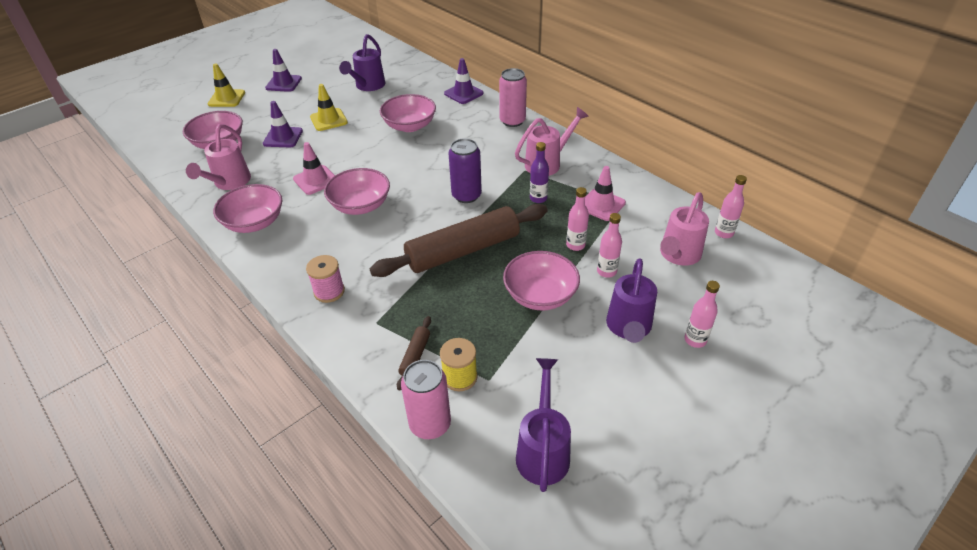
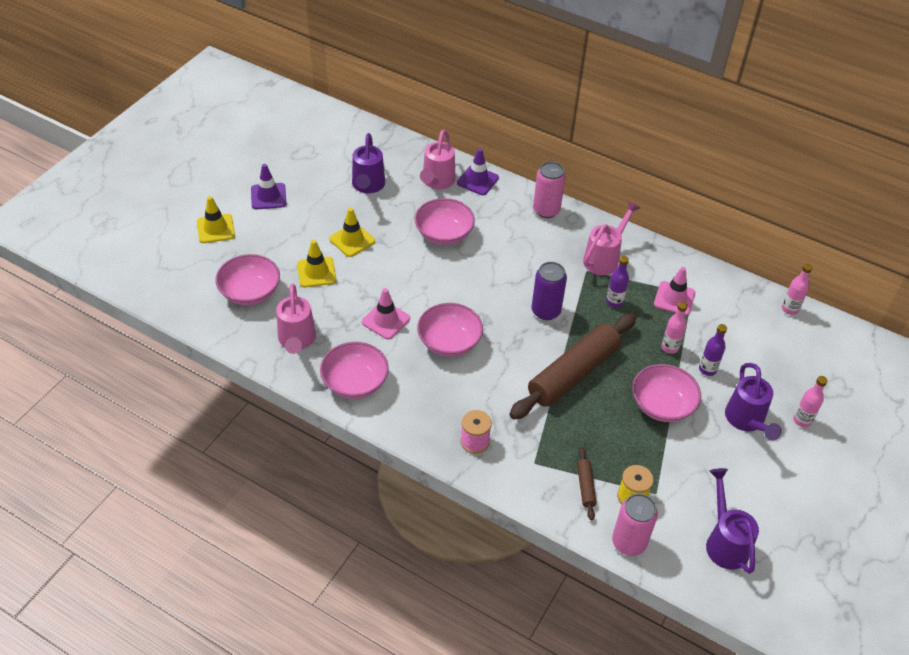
camera: 20 degrees left, 5 degrees up
(283, 137) = (316, 272): purple traffic cone -> yellow traffic cone
(606, 271) = (707, 369): pink bottle -> purple bottle
(678, 255) = (760, 340): pink watering can -> pink watering can (437, 182)

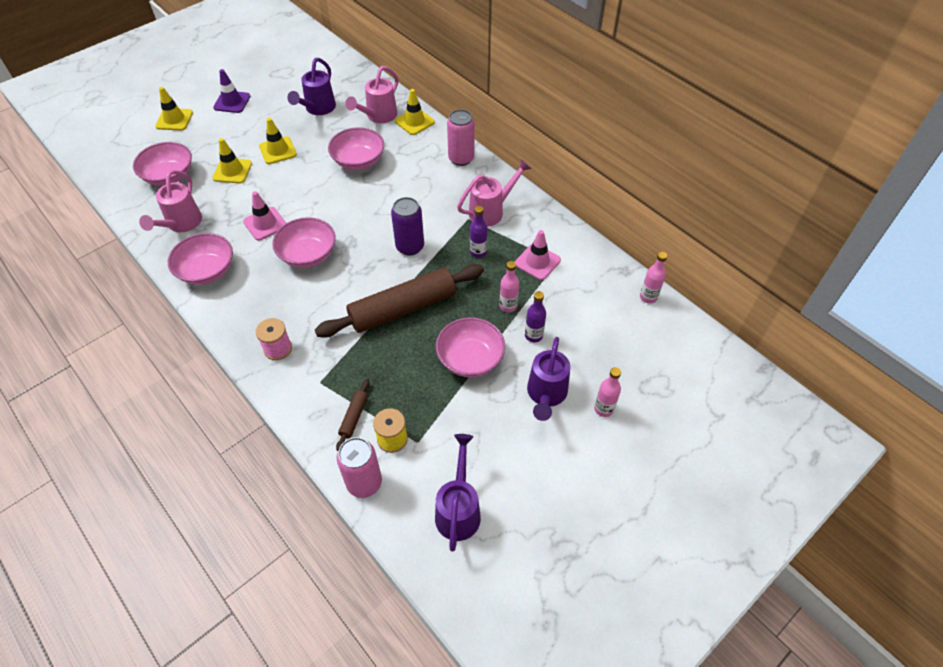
camera: 20 degrees right, 5 degrees up
(477, 180) = (414, 122): purple traffic cone -> yellow traffic cone

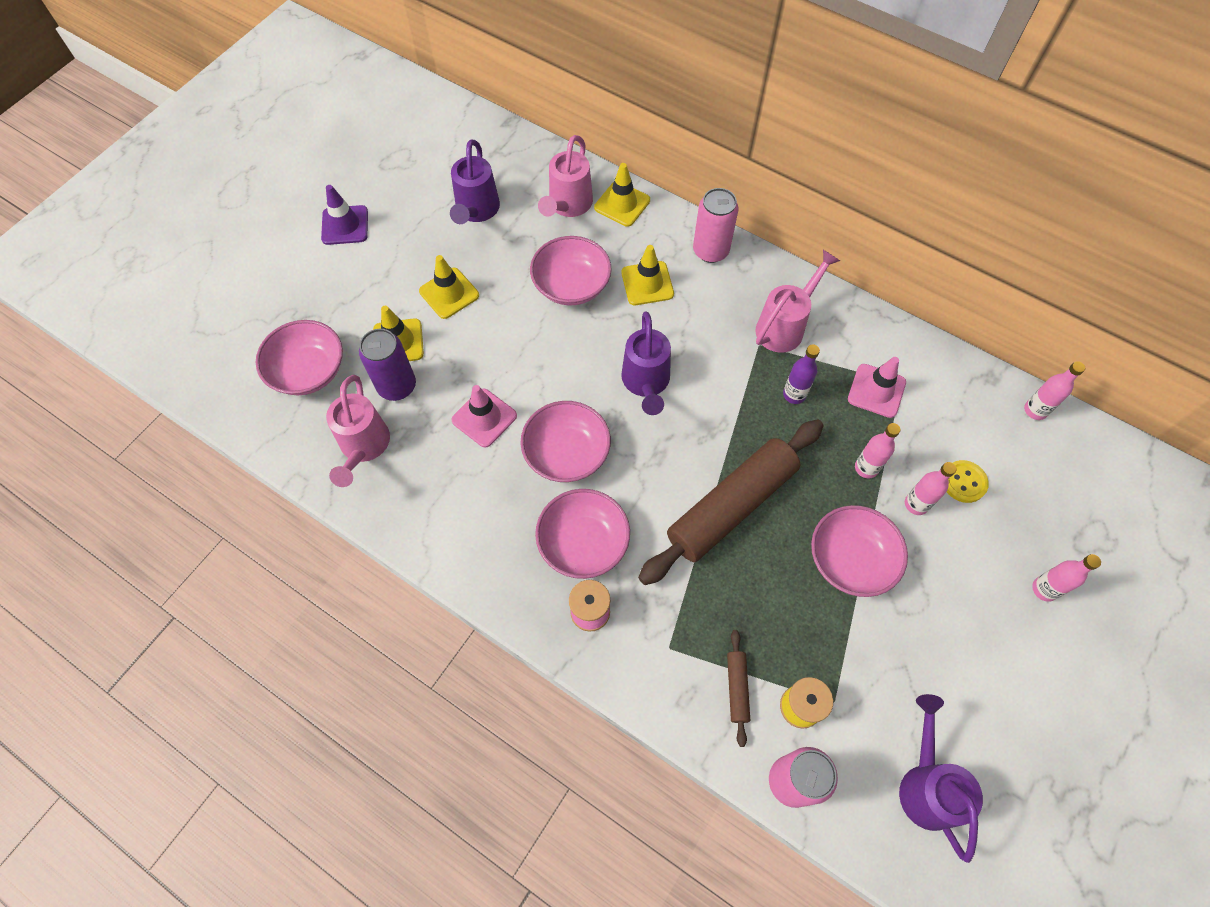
camera: 15 degrees left, 10 degrees up
(174, 119) = (272, 273): yellow traffic cone -> yellow traffic cone (647, 283)
(207, 271) = (436, 514): pink bowl -> pink bowl (583, 543)
(410, 247) = (700, 407): purple can -> purple can (397, 386)
(533, 335) = (916, 504): purple bottle -> pink bottle
(546, 395) = (966, 588): purple watering can -> purple watering can (646, 383)
(574, 330) = (964, 482): none -> yellow button

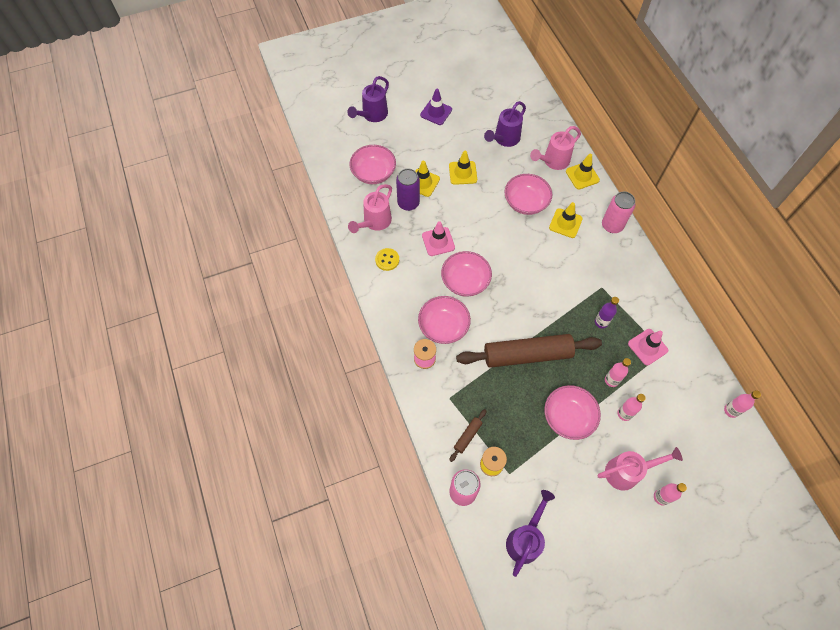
camera: 35 degrees right, 0 degrees up
(646, 383) = (528, 271): purple watering can -> purple watering can (372, 115)
(784, 326) = (622, 286): pink watering can -> pink watering can (627, 472)
(964, 482) = (659, 420): yellow button -> yellow button (387, 260)

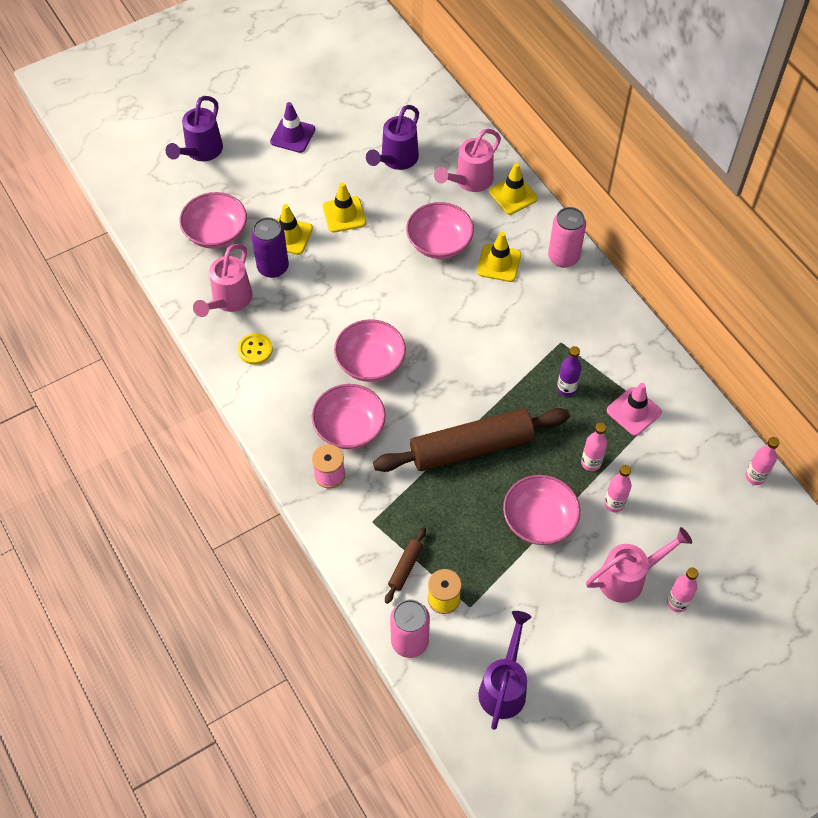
camera: 10 degrees left, 5 degrees down
(438, 241) = (324, 314): pink traffic cone -> none

